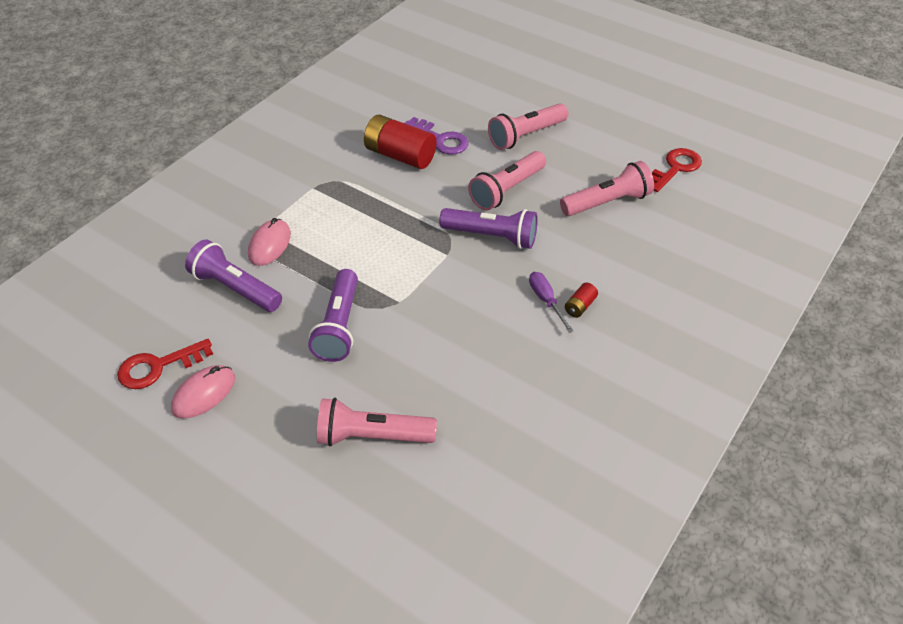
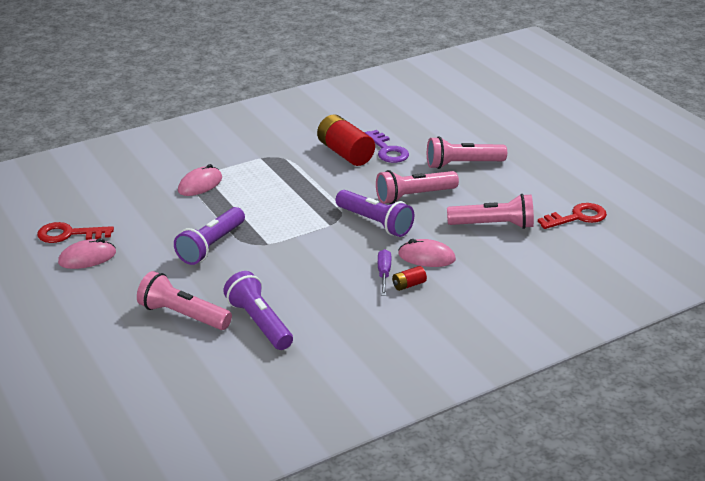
camera: 25 degrees right, 15 degrees down
(235, 288) = (155, 204): purple flashlight -> purple flashlight (259, 323)
(572, 264) = (426, 257): none -> pink mouse

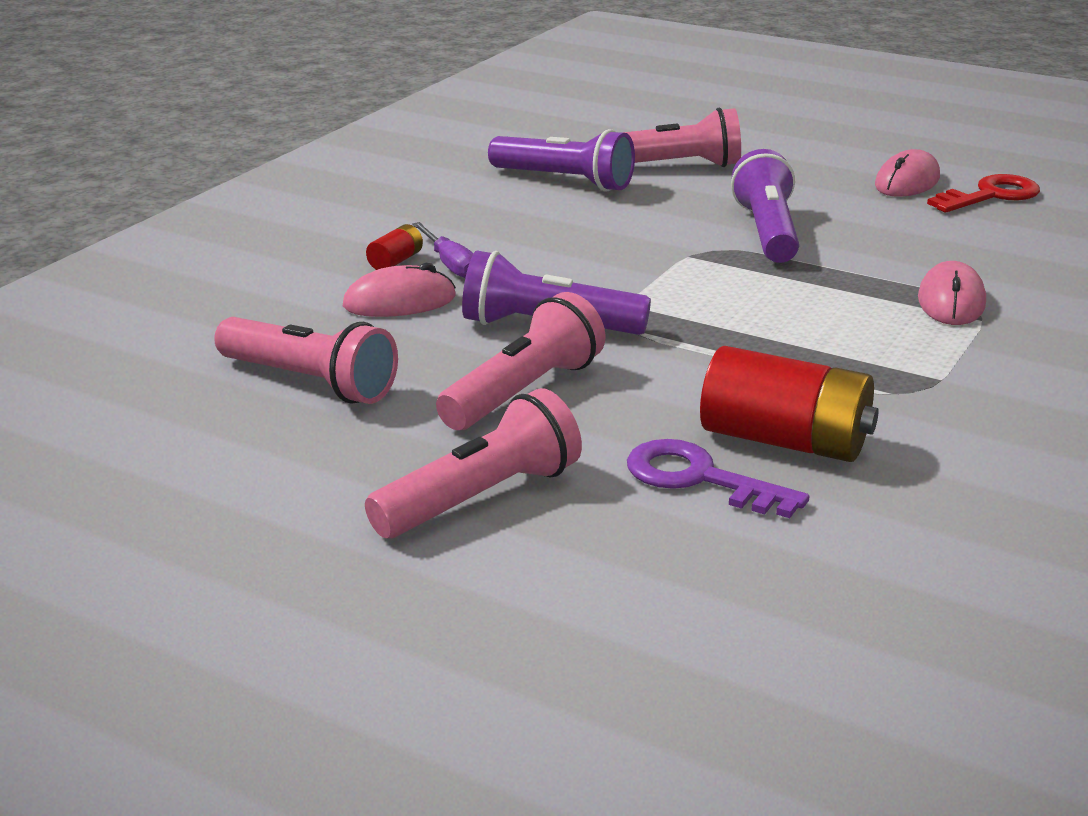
camera: 150 degrees right, 5 degrees down
(493, 225) = (309, 382): pink flashlight -> pink flashlight turned 120 degrees counterclockwise
(577, 217) = (122, 448): red key -> none

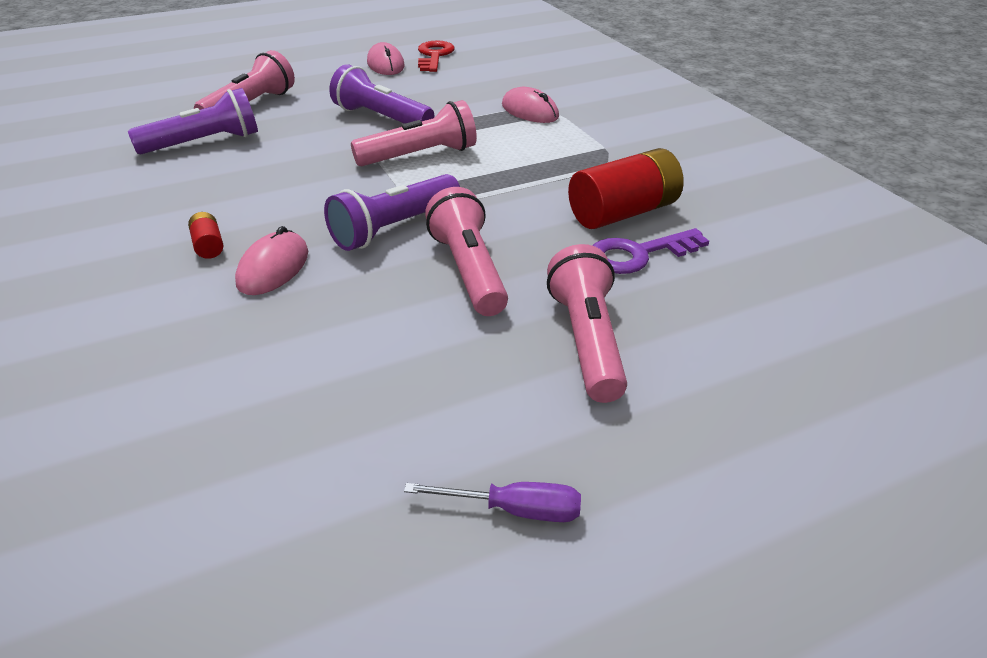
camera: 55 degrees left, 10 degrees up
(309, 382) = (339, 354): pink flashlight -> pink flashlight (420, 156)
(450, 264) = (250, 227): purple screwdriver -> purple screwdriver (514, 510)

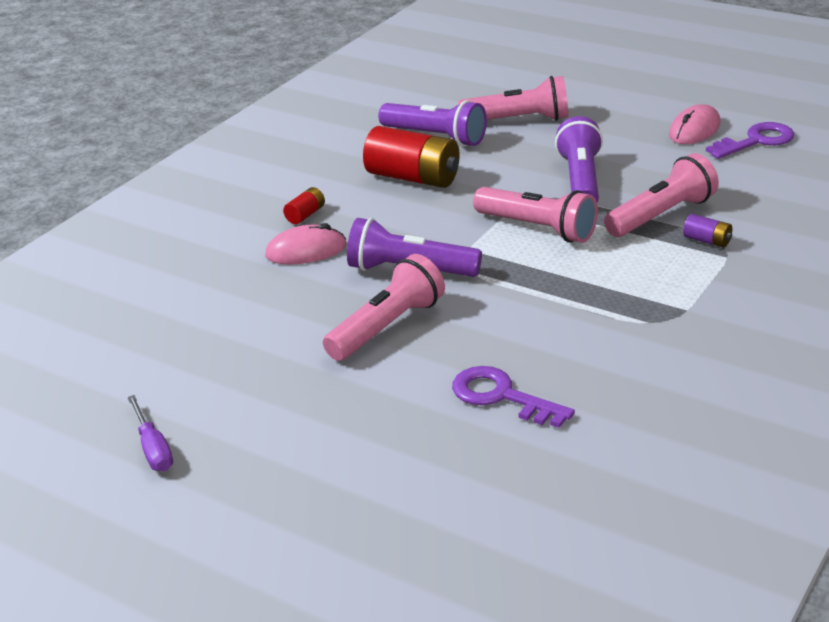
camera: 60 degrees right, 5 degrees down
(434, 56) = (756, 141): red key -> purple key
(530, 111) = (707, 241): pink mouse -> purple battery
(587, 341) = (349, 414): pink flashlight -> pink flashlight (661, 215)
(623, 213) = (566, 364): red battery -> red battery (413, 178)

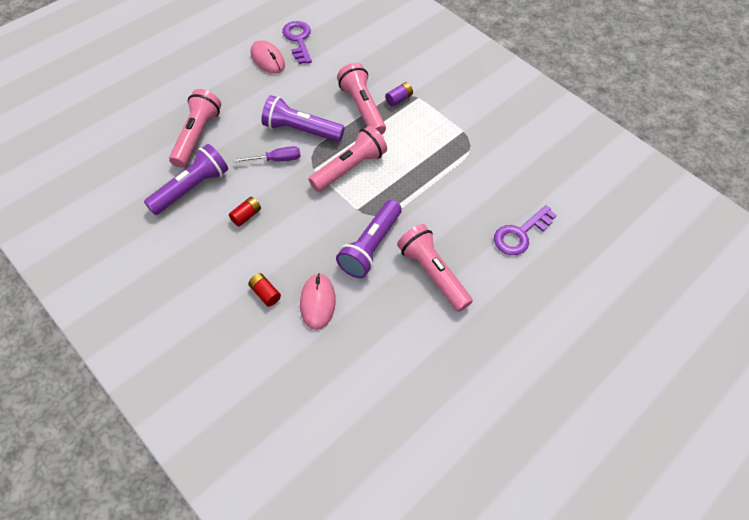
camera: 80 degrees left, 25 degrees up
(153, 448) = (528, 434): purple screwdriver -> purple screwdriver (276, 159)
(413, 178) = (246, 216): red battery -> red battery, size x0.45

